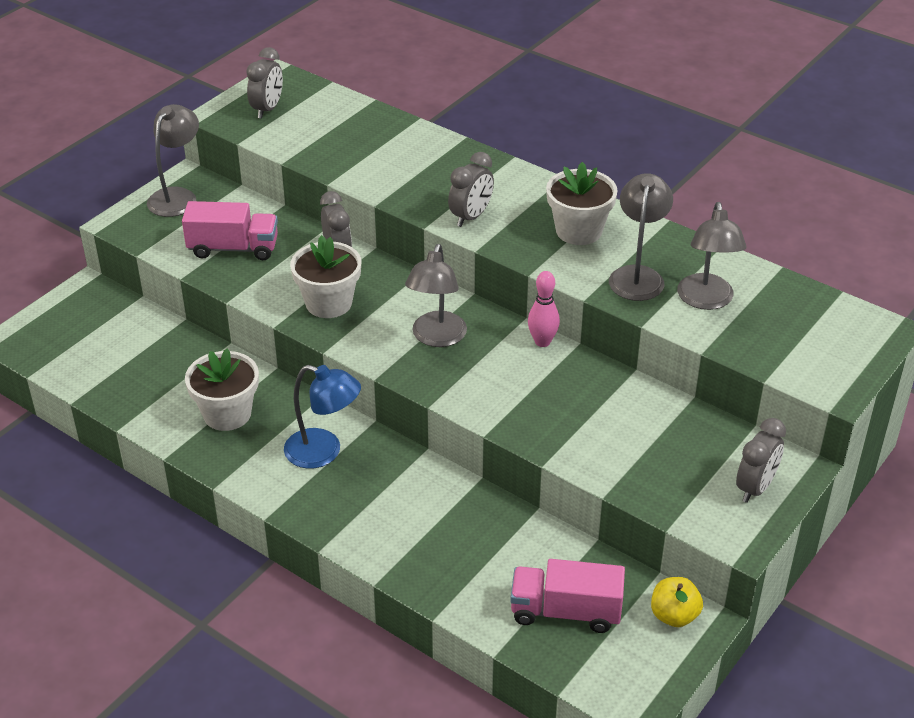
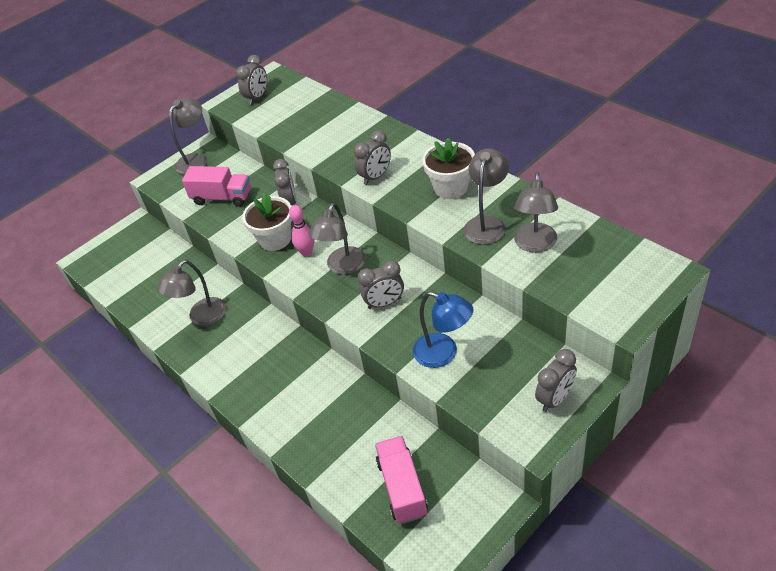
camera: 15 degrees right, 5 degrees up
(227, 414) = (202, 317): white flower pot -> grey lamp
(324, 452) = (259, 349): blue lamp -> blue lamp (443, 354)
(506, 382) = (384, 303): none -> grey clock
(542, 342) = (417, 271): pink bowling pin -> pink bowling pin (306, 252)
(565, 611) = (402, 488): pink truck -> pink truck turned 60 degrees clockwise
(674, 615) = (483, 496): yellow apple -> none

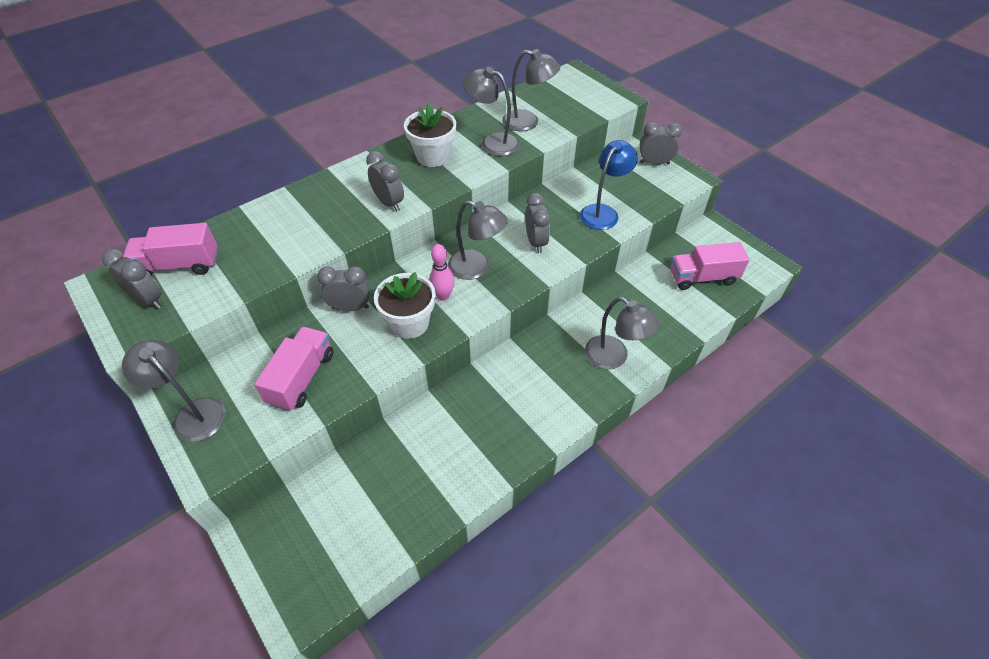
camera: 90 degrees left, 5 degrees up
(202, 317) = (472, 433): grey lamp -> grey lamp (614, 358)
(290, 98) = (179, 265): none -> pink truck
(555, 399) = (654, 163): grey clock -> grey clock turned 45 degrees counterclockwise

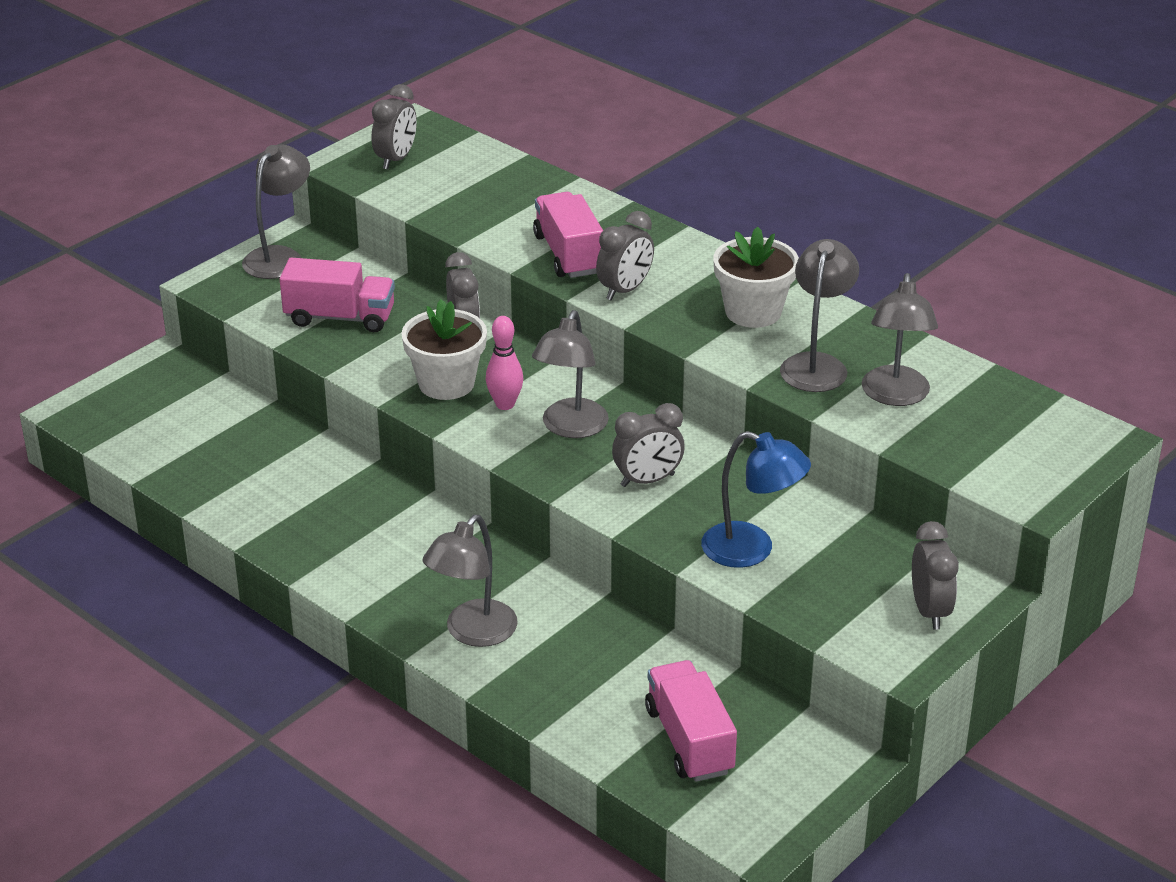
camera: 80 degrees right, 15 degrees down
(179, 265) = (457, 163): pink truck -> pink truck (568, 254)

